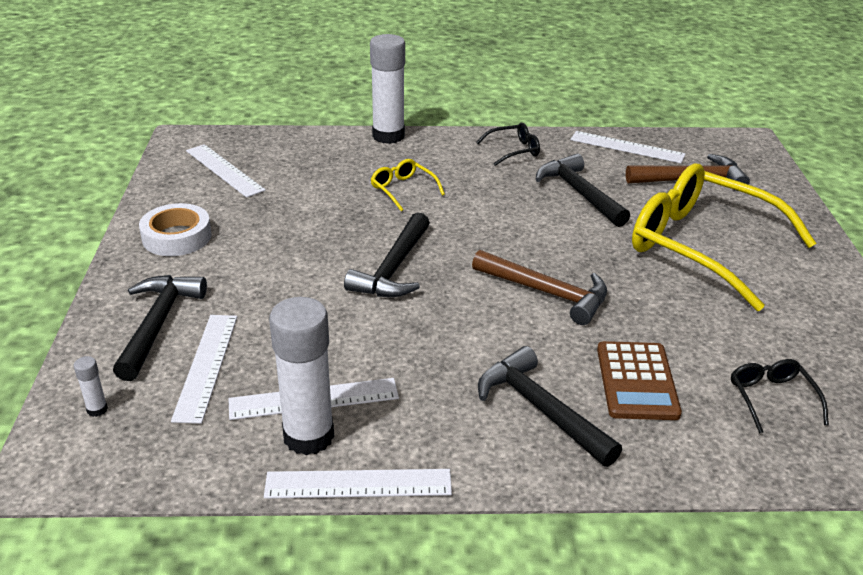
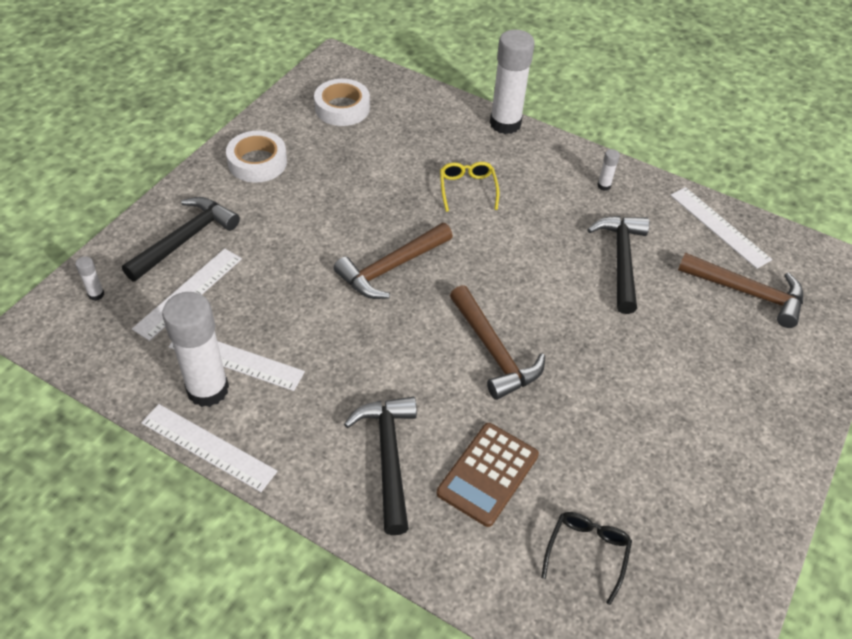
camera: 30 degrees right, 15 degrees up
(224, 170) = (342, 108): white ruler -> white tape
(393, 269) = (391, 268): black hammer -> brown hammer
(513, 150) = (604, 186): black glasses -> white glue stick
(703, 246) = (682, 372): yellow glasses -> none

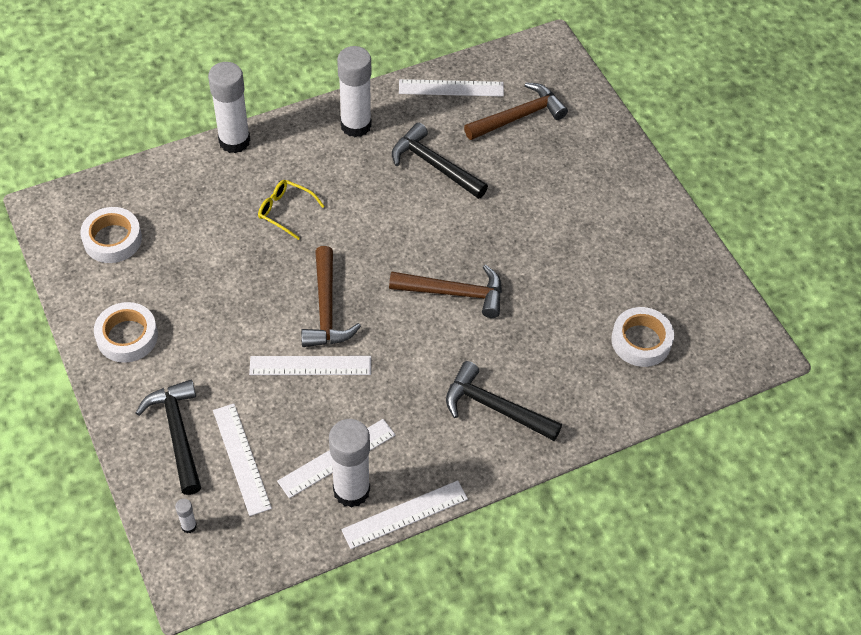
camera: 55 degrees left, 5 degrees up
(322, 288) = (310, 365): none -> white ruler
(488, 474) = (549, 358): brown calculator -> none
(587, 553) = (641, 341): black glasses -> white tape
(604, 186) = (356, 125): white glue stick -> white glue stick, size x2.45

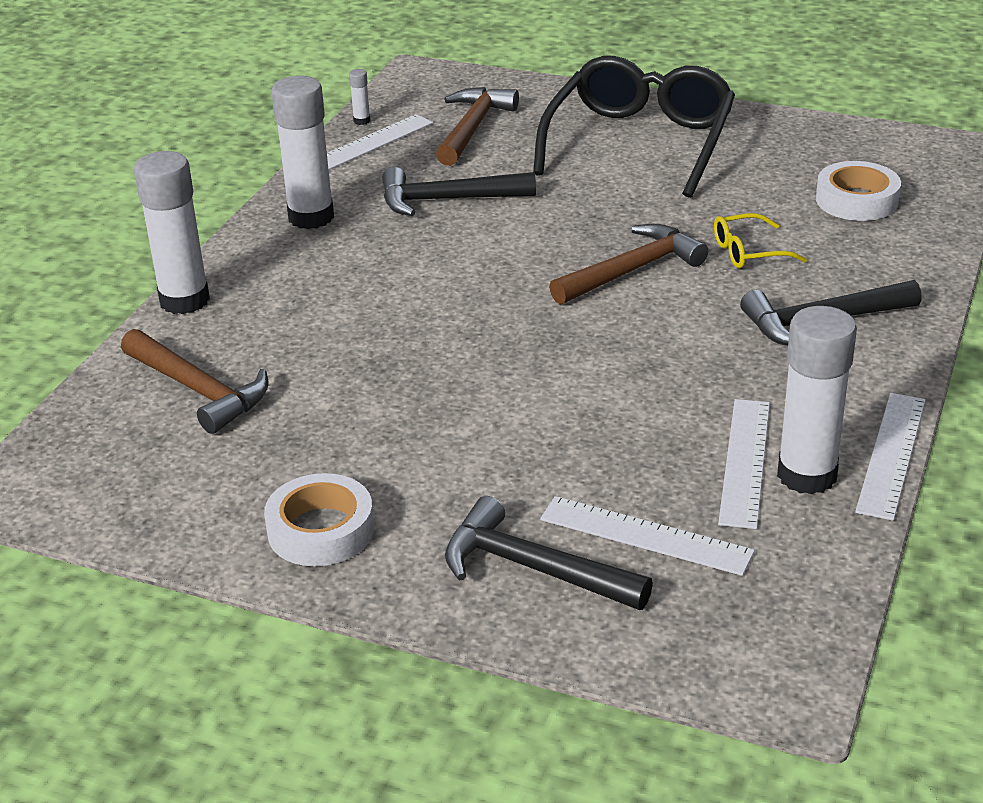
camera: 40 degrees left, 20 degrees down
(112, 239) = (156, 462): white tape -> none
(189, 526) = (692, 637): white glue stick -> white glue stick (362, 121)
(286, 211) = (342, 317): yellow glasses -> yellow glasses (749, 252)
(310, 365) = (584, 412): white ruler -> none
(326, 309) = (522, 360): brown hammer -> brown hammer (199, 390)
(589, 200) = (639, 143): none -> black glasses

